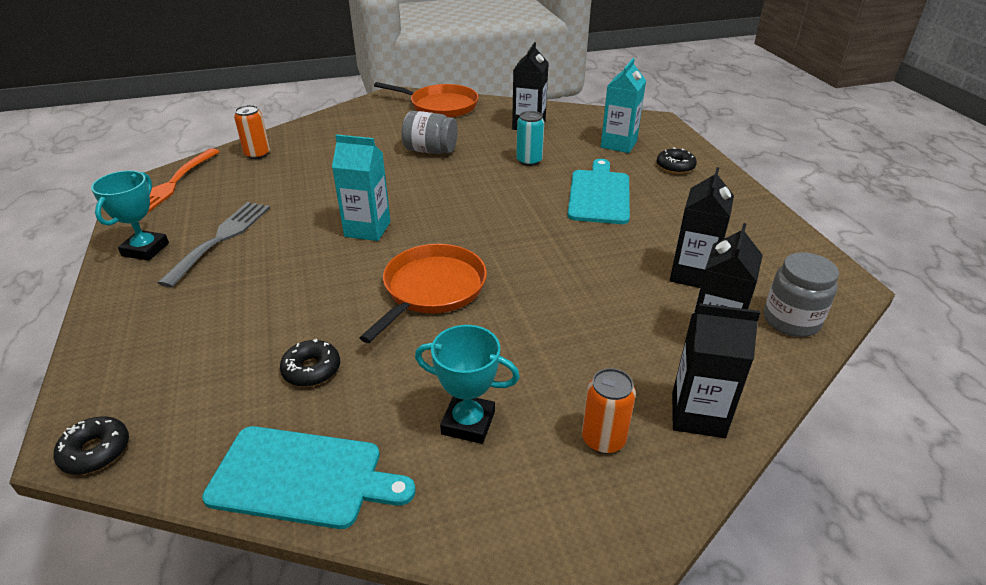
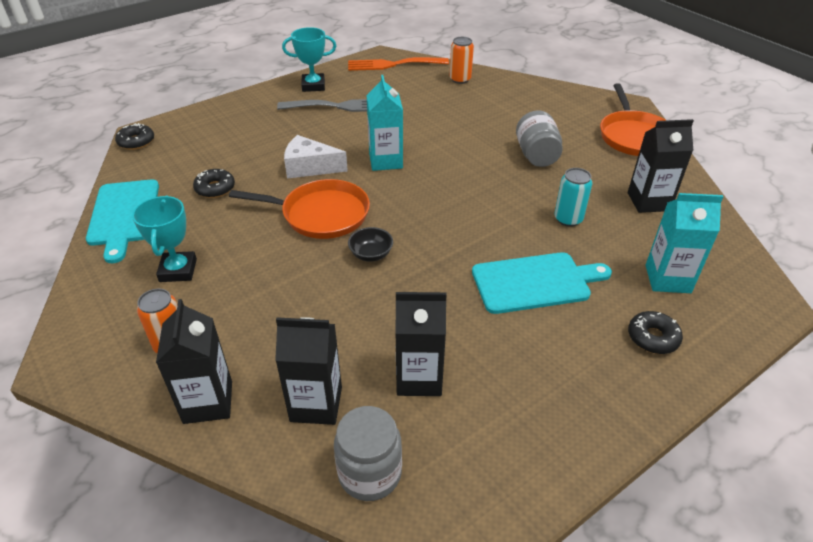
camera: 70 degrees right, 5 degrees up
(333, 283) = (309, 167): none -> white cheese
(519, 268) = (371, 254): none -> black bowl

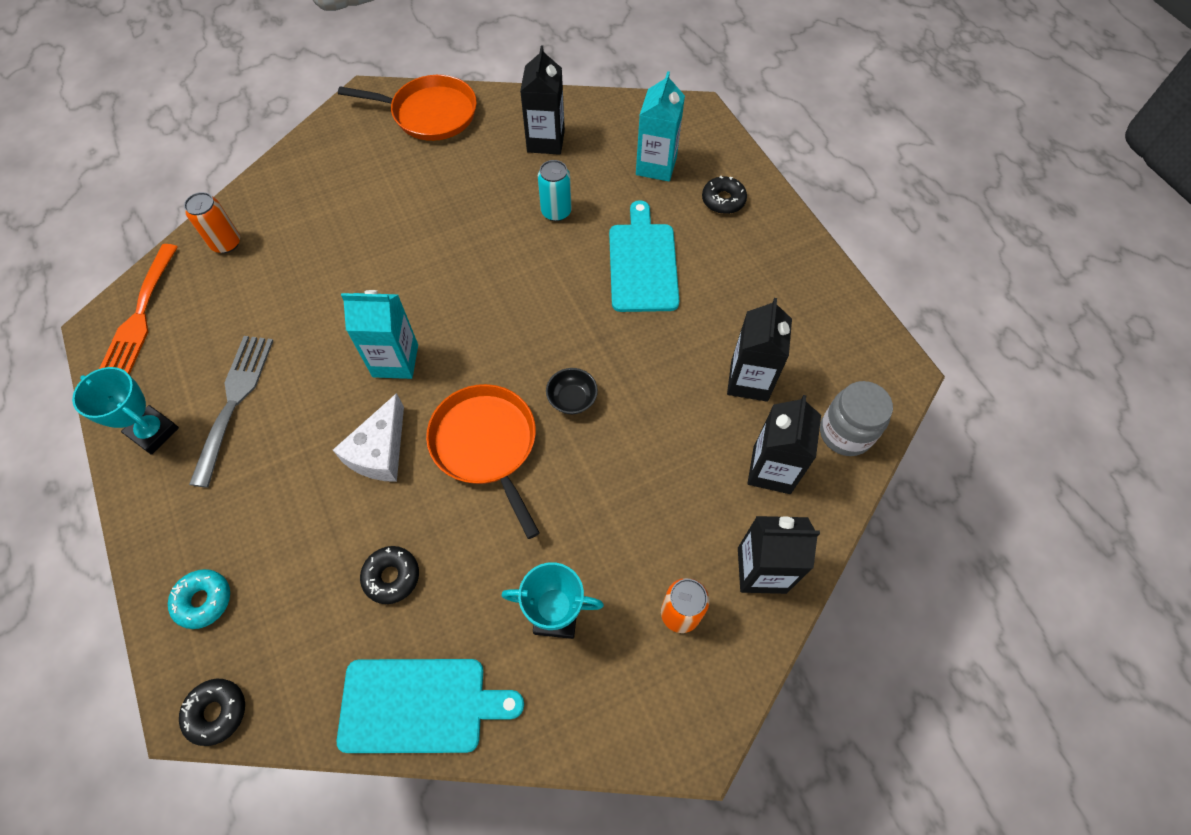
camera: 80 degrees left, 20 degrees up
(204, 124) = (203, 600): none -> turquoise donut
(313, 86) = (153, 432): turquoise trophy -> turquoise trophy turned 60 degrees counterclockwise
(321, 214) = (486, 445): orange pan -> orange pan turned 45 degrees counterclockwise
(536, 155) = (436, 208): grey jar -> none

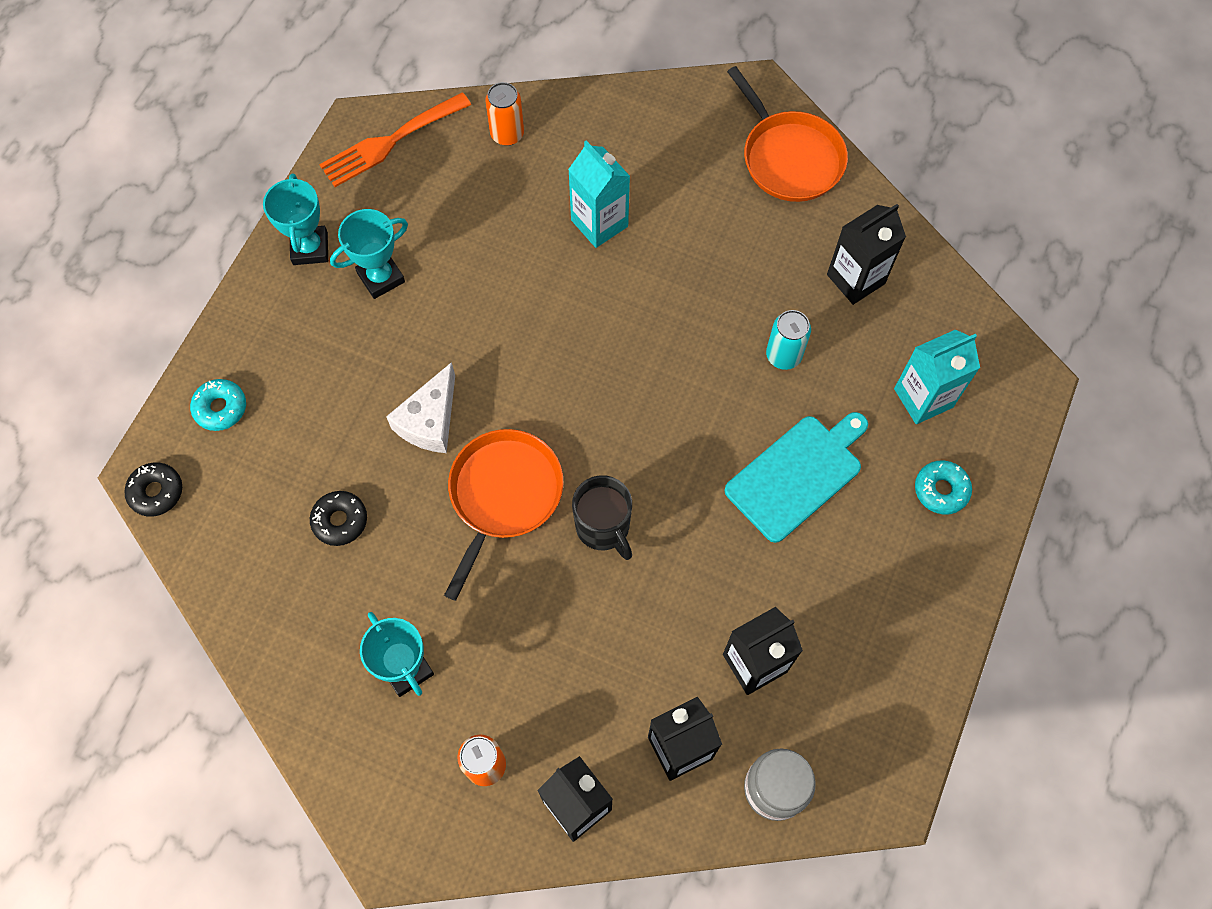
camera: 50 degrees right, 5 degrees up
(234, 401) = (381, 277): grey fork -> turquoise trophy
(380, 451) = (430, 421): white cheese -> white cheese turned 45 degrees counterclockwise
(395, 360) = (517, 359): turquoise carton -> turquoise carton (599, 223)
(420, 704) = (265, 625): turquoise cutting board -> none
(572, 399) = (603, 527): black bowl -> black mug
(723, 200) = (941, 490): black donut -> turquoise donut

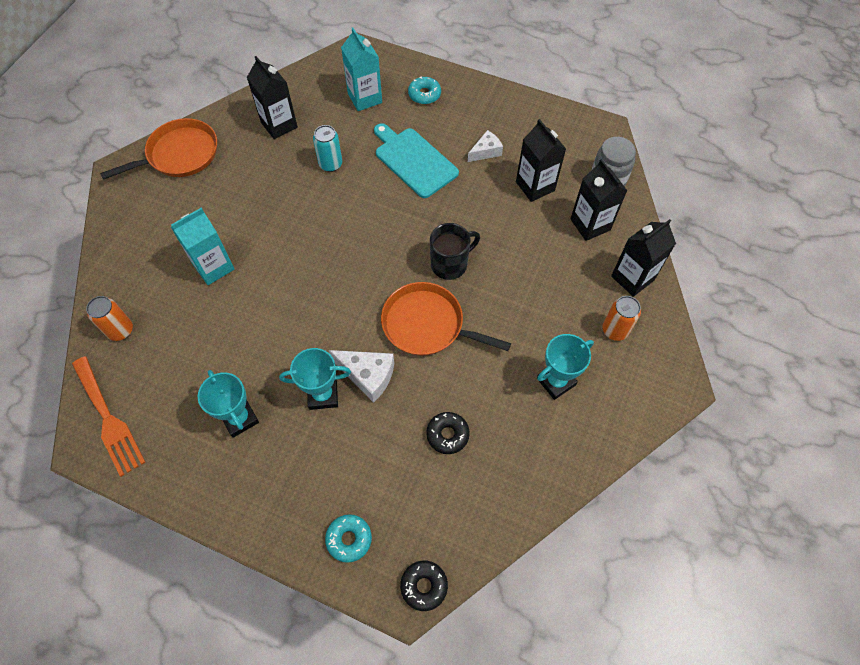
camera: 90 degrees left, 5 degrees down
(310, 248) = (204, 478): turquoise trophy -> turquoise trophy (323, 395)
(823, 586) = (486, 151): none -> white cheese

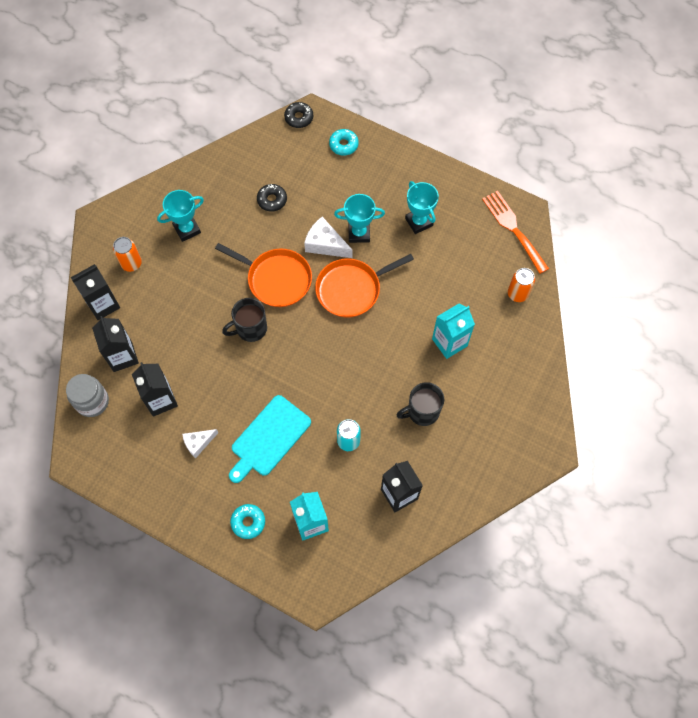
camera: 175 degrees left, 5 degrees up
(179, 154) = (495, 464): orange pan -> orange pan (351, 289)
(251, 195) = (422, 412): none -> black mug
(413, 161) = (269, 438): turquoise cutting board -> turquoise cutting board turned 75 degrees clockwise

